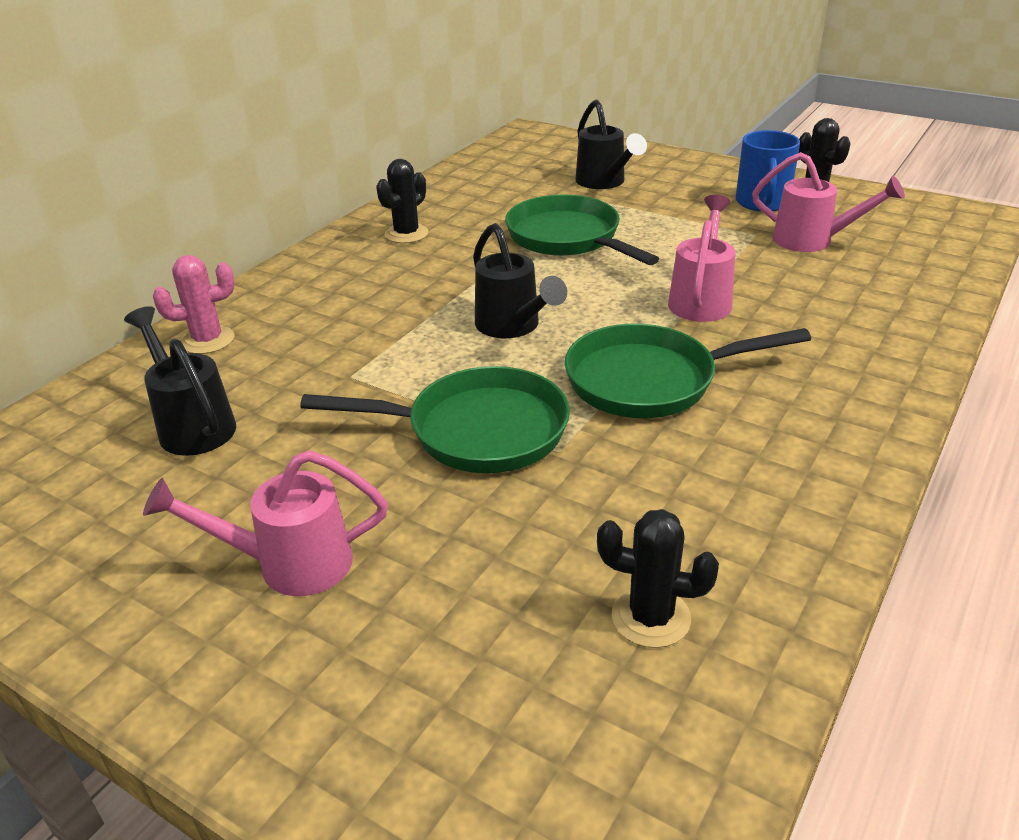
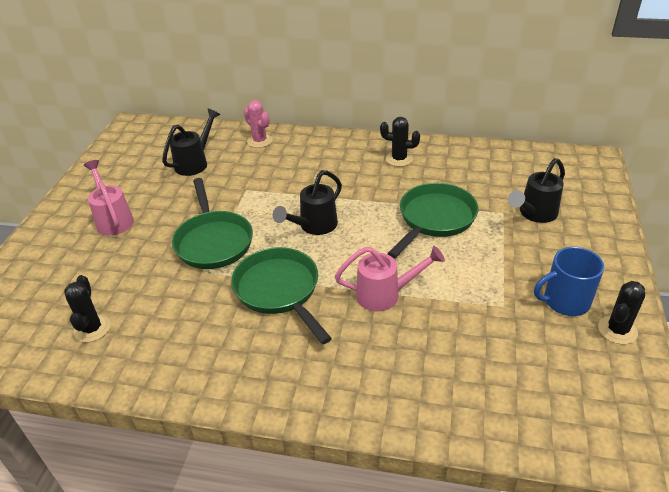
camera: 70 degrees right, 5 degrees up
(813, 241) = (513, 340): pink watering can -> none

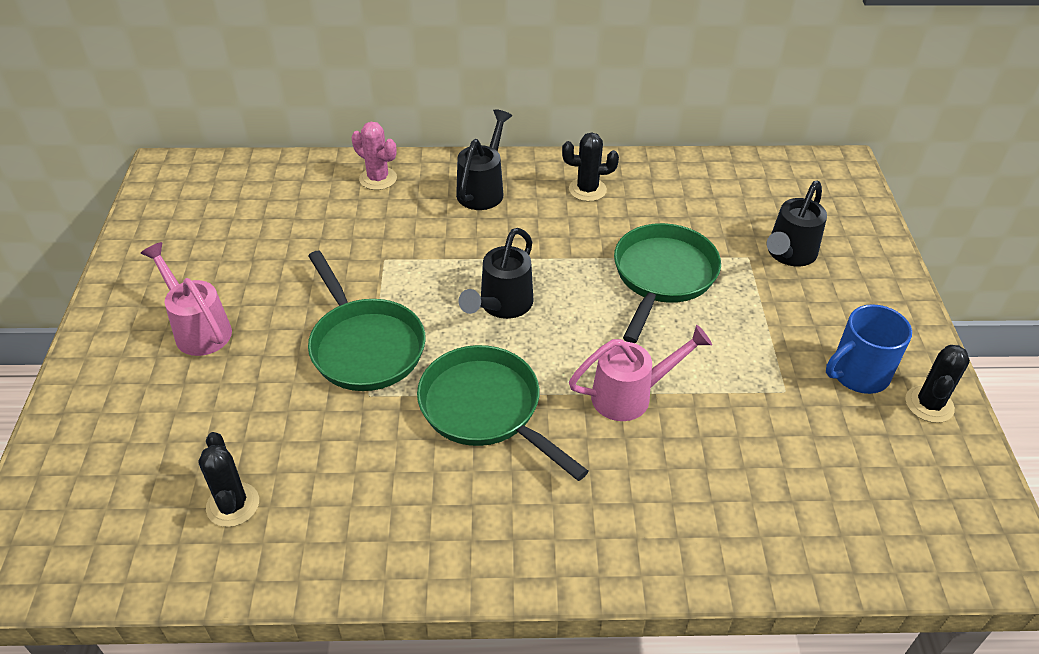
camera: 15 degrees left, 5 degrees up
(195, 162) = (292, 223): black watering can -> black watering can (483, 189)

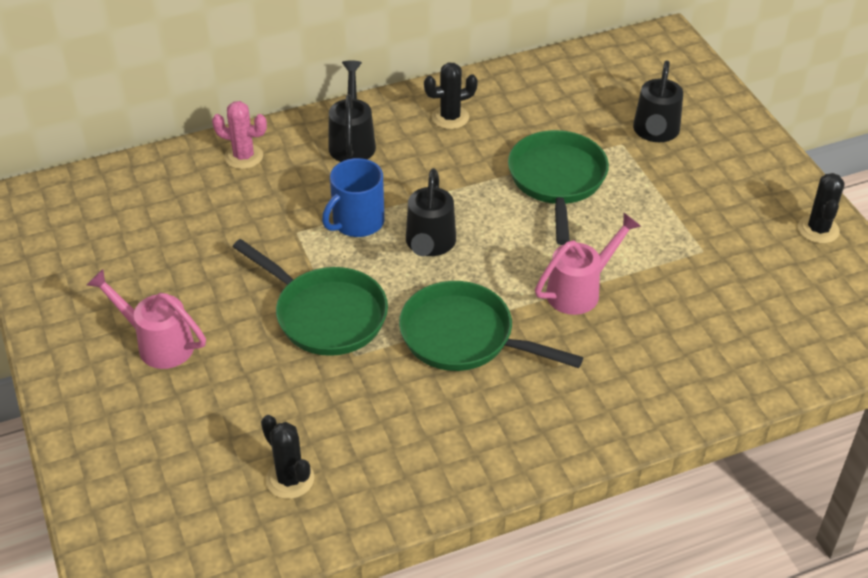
camera: 20 degrees left, 0 degrees up
(858, 374) = (754, 220): blue mug -> blue mug (357, 222)

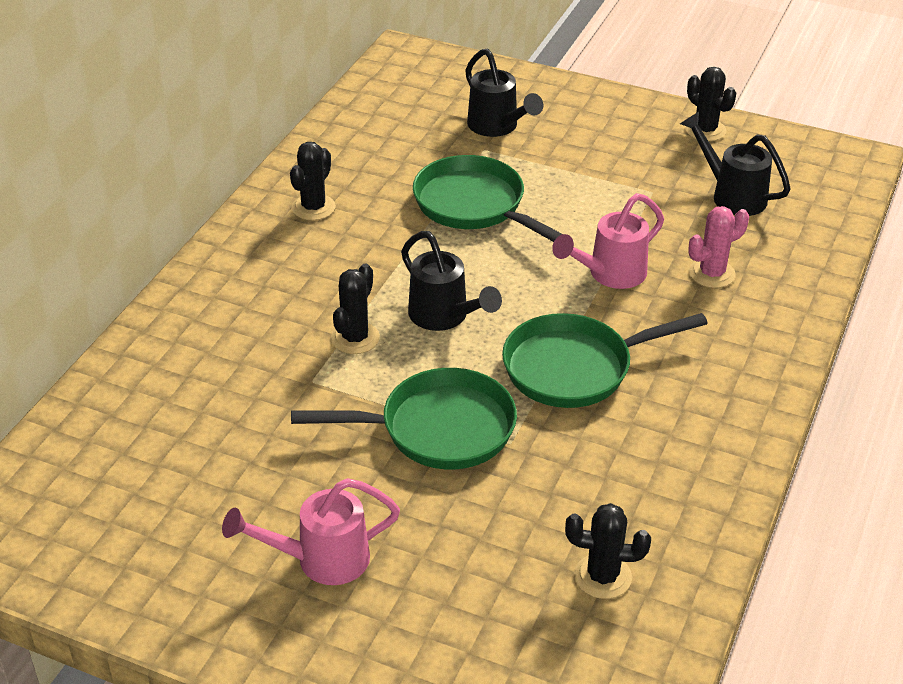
camera: 45 degrees left, 5 degrees down
(244, 156) = (164, 350): pink cactus -> pink cactus (712, 274)
(352, 141) = (252, 276): black watering can -> black watering can (731, 195)
(357, 222) = (355, 338): blue mug -> black cactus
(580, 290) = (609, 275): pink watering can -> pink watering can turned 135 degrees counterclockwise

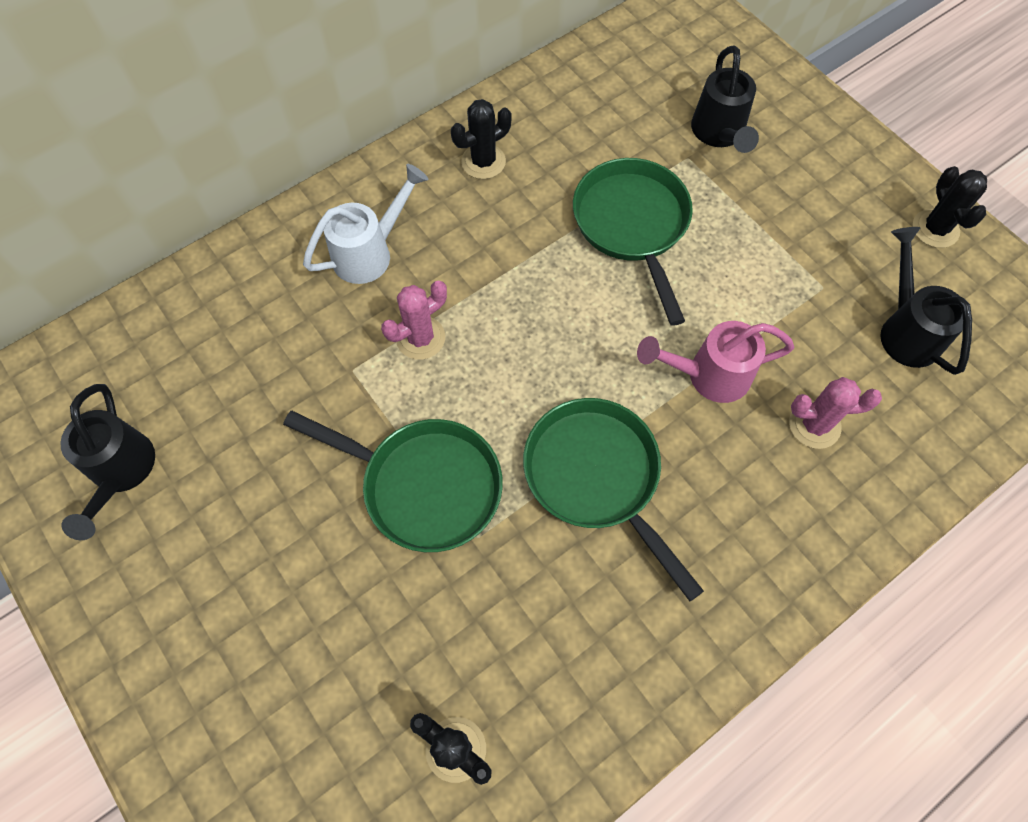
camera: 30 degrees right, 25 degrees up
(262, 299) = (371, 252): none -> white watering can
(320, 560) = (229, 582): pink watering can -> none
(355, 338) = (420, 338): black cactus -> pink cactus
(444, 317) = (515, 352): black watering can -> black watering can (121, 473)
(575, 368) = (597, 477): green pan -> green pan turned 45 degrees clockwise

